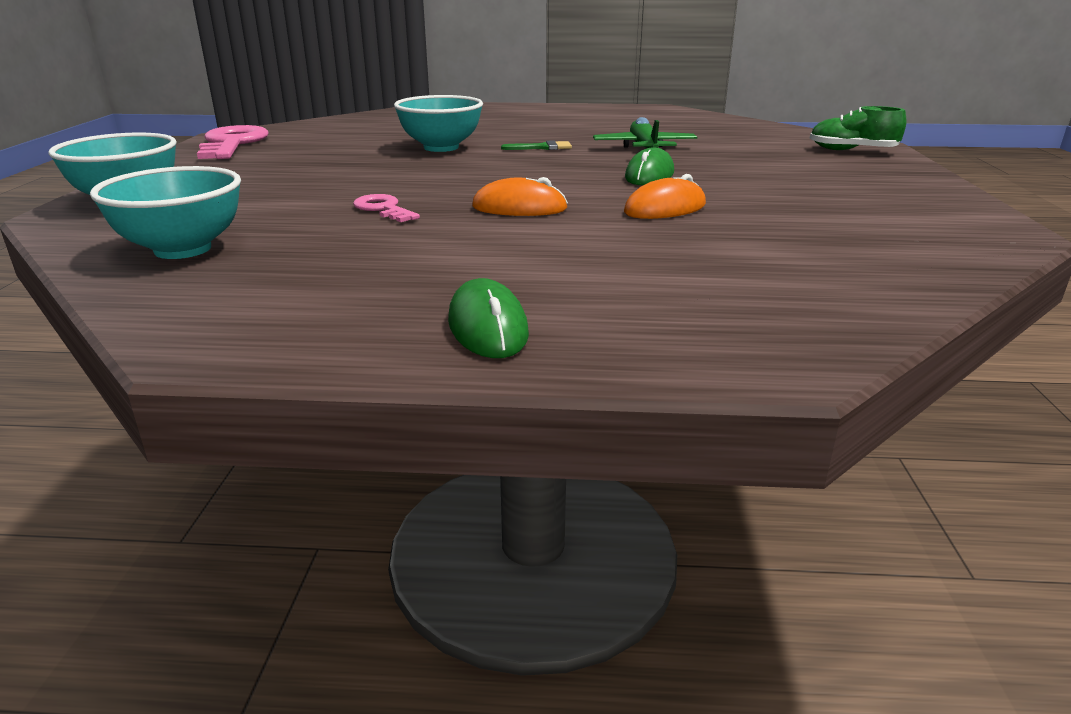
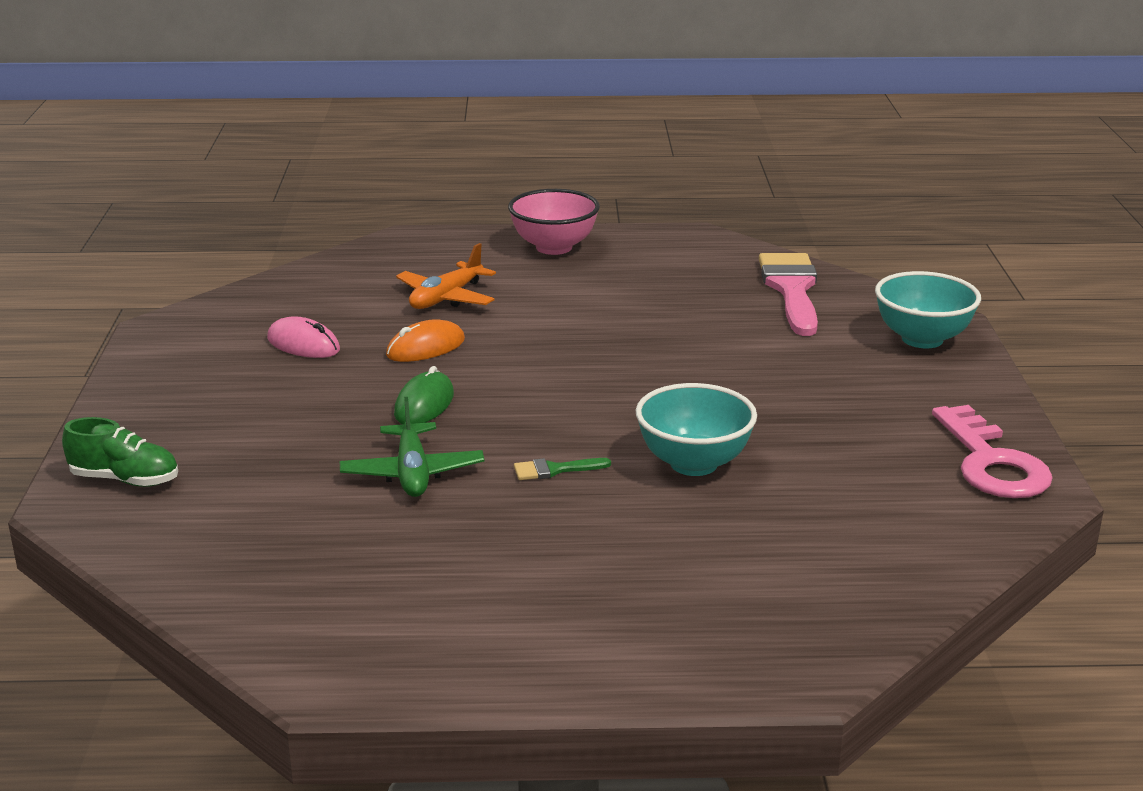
camera: 175 degrees right, 0 degrees up
(183, 249) = (791, 289): turquoise bowl -> pink brush
(383, 209) = (679, 337): pink key -> none
(487, 327) = (554, 247): green mouse -> pink bowl
(519, 208) = (558, 343): orange mouse -> none
(659, 254) = (446, 298): none -> orange plane
(805, 215) = (303, 344): none -> pink mouse

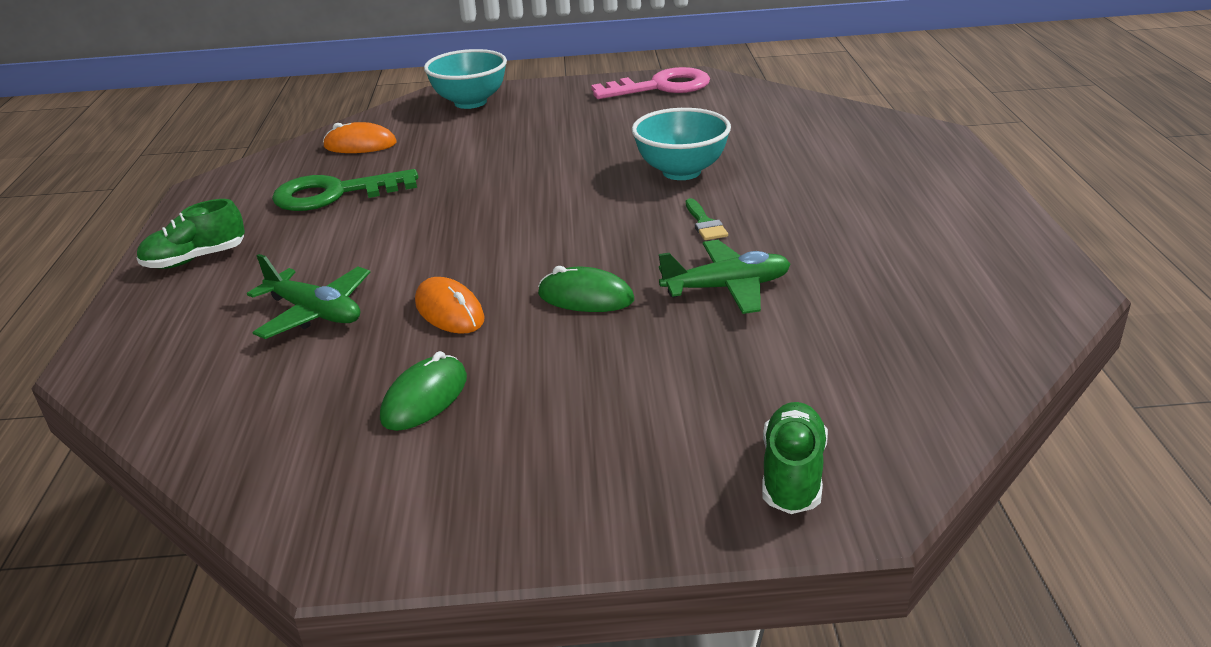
camera: 90 degrees left, 5 degrees up
(303, 344) = (425, 398): pink mouse -> green mouse
(446, 298) = (315, 313): orange plane -> green plane
(554, 247) = (195, 259): pink bowl -> green shoe
(670, 287) = (334, 194): none -> green key
(791, 289) = (360, 145): pink brush -> orange mouse

